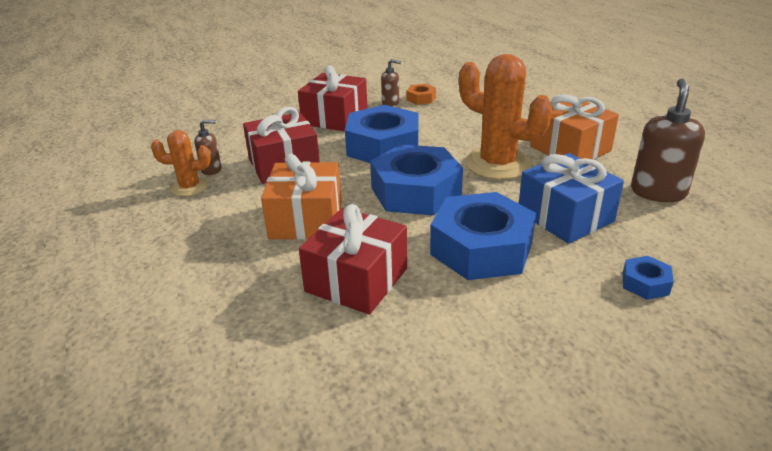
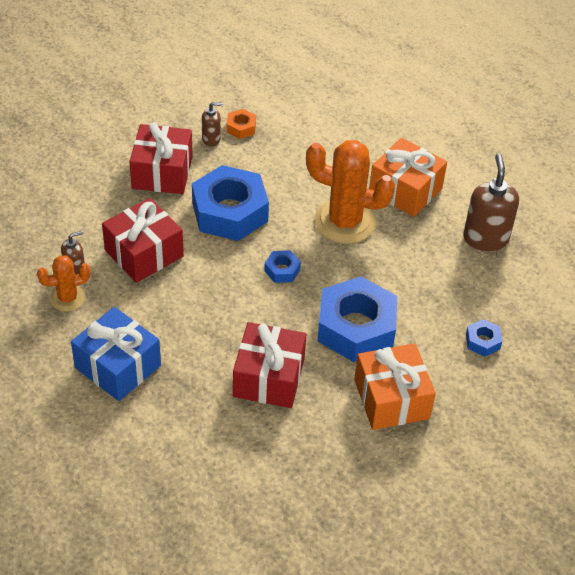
camera: 20 degrees left, 15 degrees up
(306, 219) = (199, 320): orange gift -> orange gift (391, 399)
(416, 191) = (282, 270): blue nut -> blue nut, size x0.43
(565, 216) = (415, 280): blue gift -> blue gift (118, 366)

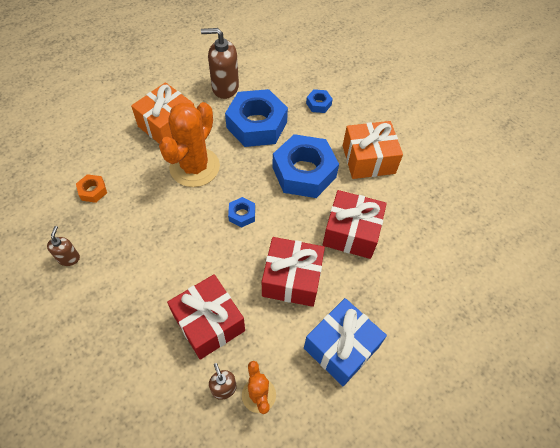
camera: 85 degrees left, 10 degrees up
(162, 172) = (104, 303): red gift -> red gift (292, 279)
(230, 212) = (168, 248): blue nut -> blue nut (256, 125)
(241, 128) = (60, 232): orange nut -> orange nut (93, 191)

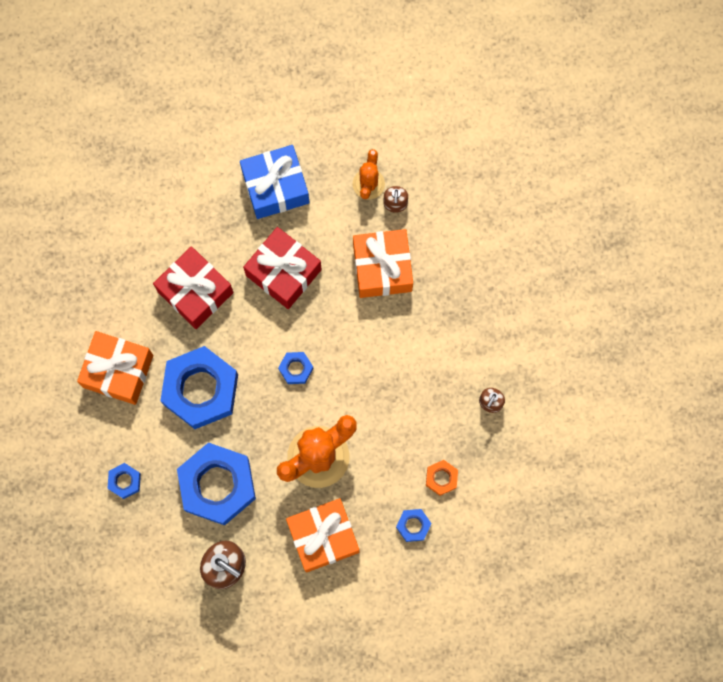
camera: 150 degrees left, 20 degrees up
(104, 155) = (413, 525): none -> blue nut
(209, 323) = (382, 268): red gift -> orange gift

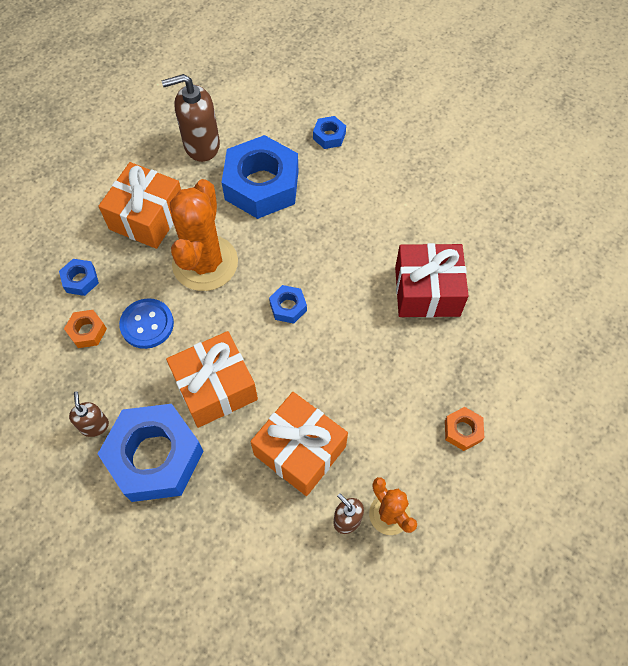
camera: 135 degrees right, 15 degrees down
(118, 371) = (415, 193): orange gift -> orange gift (215, 387)
(200, 389) = (344, 231): blue nut -> blue nut (155, 457)
(275, 187) = (463, 431): blue gift -> orange nut
(283, 272) = (377, 368): red gift -> none
(398, 445) = (147, 324): none -> blue button

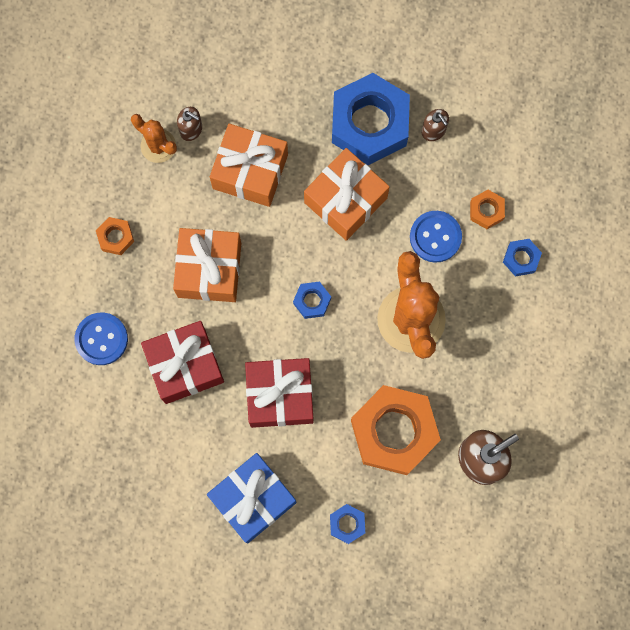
camera: 160 degrees right, 15 degrees up
(147, 217) = (493, 350): orange gift -> orange gift (209, 270)
(261, 185) = (394, 431): blue nut -> orange nut
(348, 240) = (280, 396): none -> red gift
(400, 174) = (253, 499): none -> blue gift
(501, 339) = (101, 339): none -> blue button

